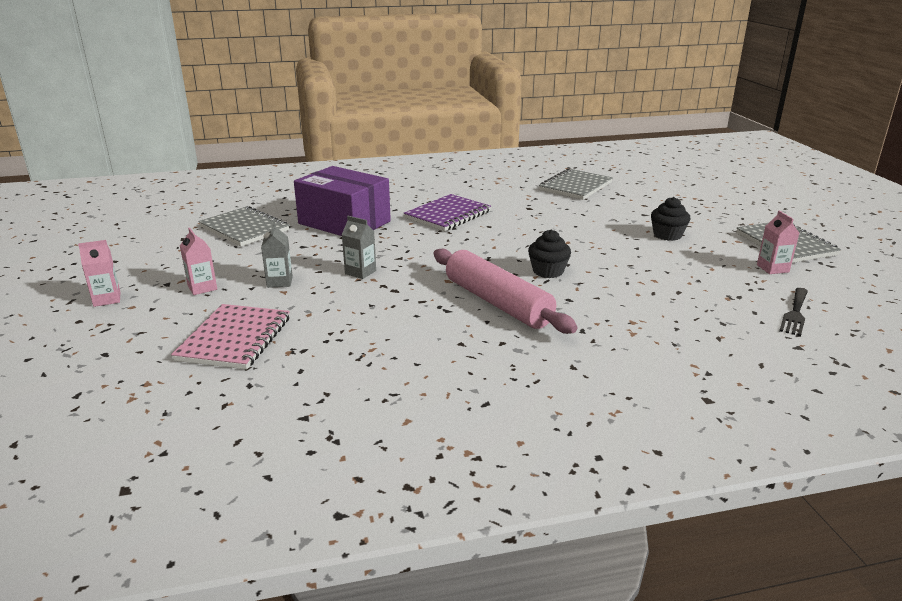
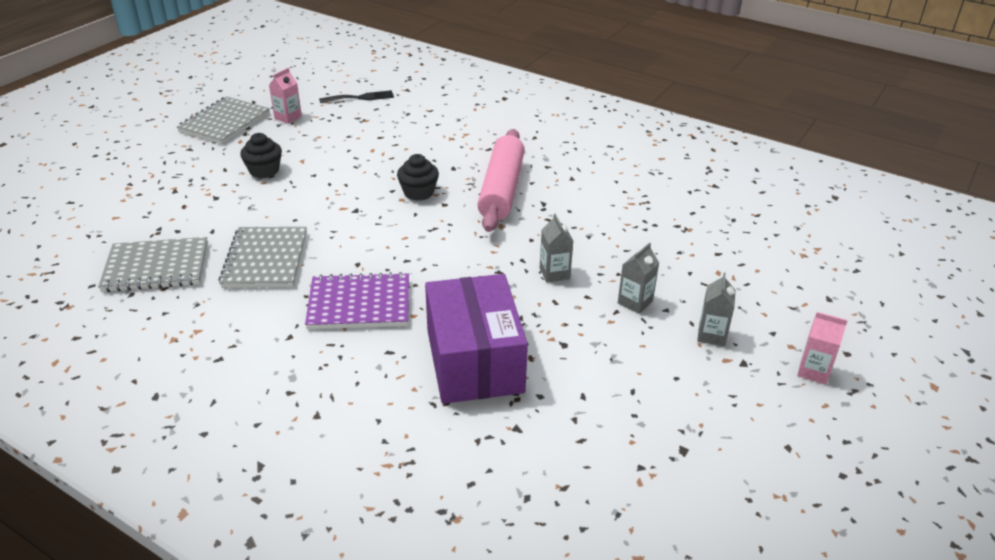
camera: 135 degrees left, 10 degrees up
(202, 288) = (711, 335): pink carton -> grey carton
(234, 339) = (719, 259): pink notebook -> none
(244, 229) = (595, 424): grey notebook -> grey notebook (265, 260)

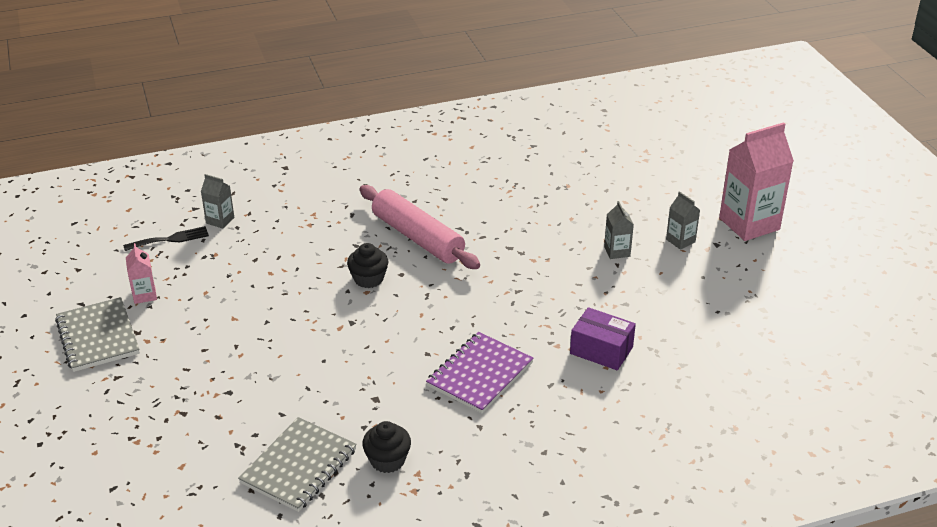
camera: 50 degrees left, 0 degrees up
(264, 171) = (222, 346): black cupcake -> black cupcake (387, 460)
(265, 260) = (363, 399): grey notebook -> none
(360, 98) = (170, 239): black fork -> black fork turned 45 degrees clockwise
(474, 361) = (601, 350): purple box -> purple box, size x0.59
(554, 273) = (548, 267): grey carton -> grey carton (220, 220)
(813, 371) = (749, 224): pink carton -> pink carton, size x2.11

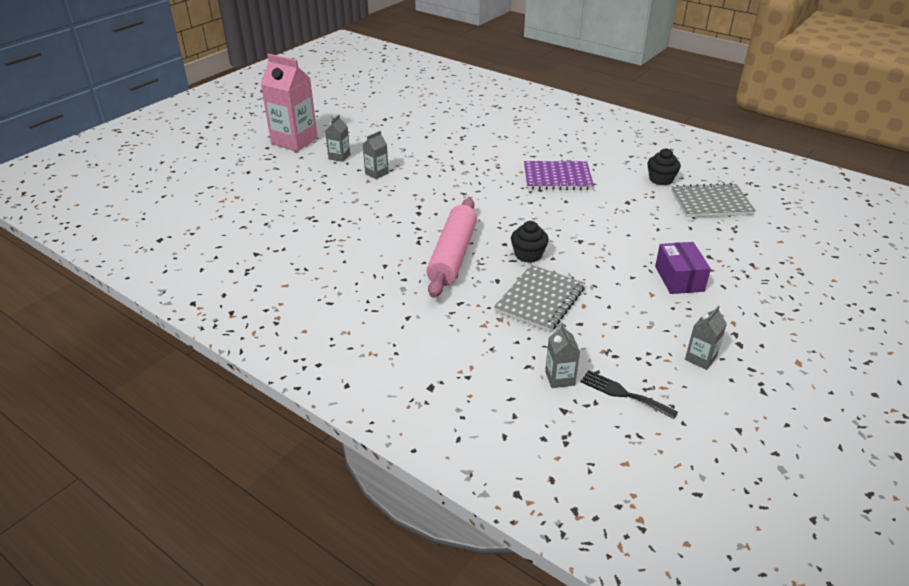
camera: 125 degrees left, 0 degrees up
(98, 337) = (771, 351): grey notebook -> grey notebook (540, 300)
(144, 295) = (700, 358): pink carton -> grey carton
(601, 350) = (483, 150): purple box -> purple box (679, 279)

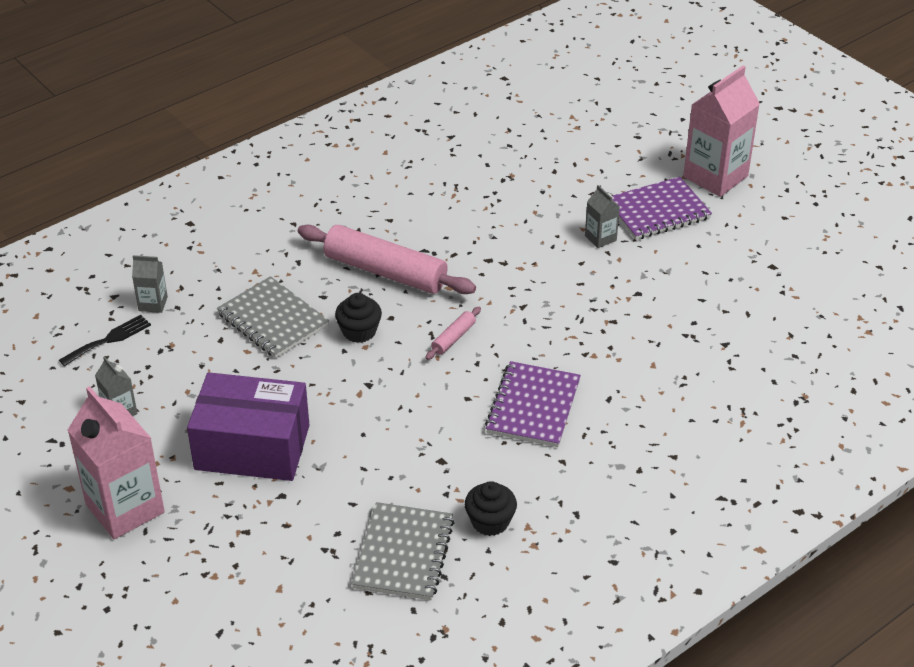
camera: 105 degrees right, 5 degrees up
(339, 157) = (657, 211): grey carton -> purple notebook
(511, 214) = (453, 338): none -> pink rolling pin
(679, 279) = (252, 447): purple box -> purple box, size x1.71
(788, 325) = (125, 508): none -> pink carton

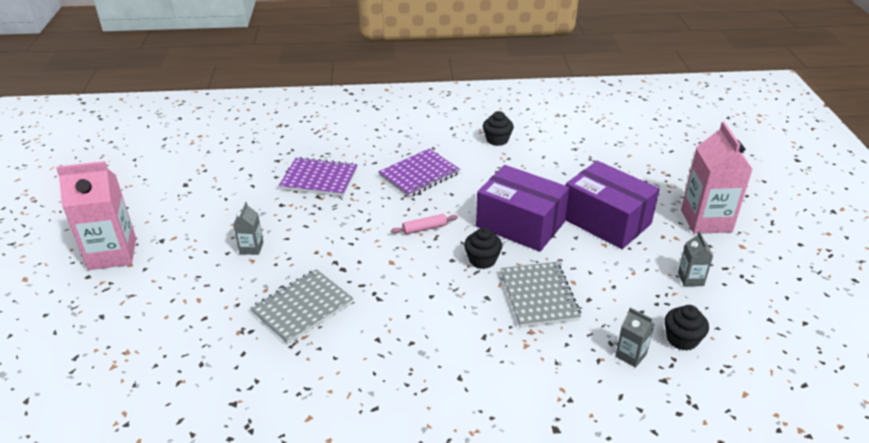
camera: 145 degrees left, 5 degrees down
(109, 340) = (682, 339): black fork -> black cupcake
(351, 394) = (520, 224): none -> purple box
(385, 272) = (424, 294): pink rolling pin -> none
(403, 553) = (553, 144): grey notebook -> grey notebook (303, 308)
(657, 211) = (188, 248): purple notebook -> purple notebook (319, 179)

